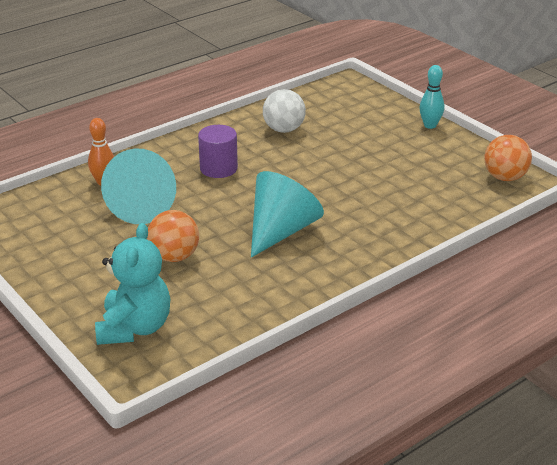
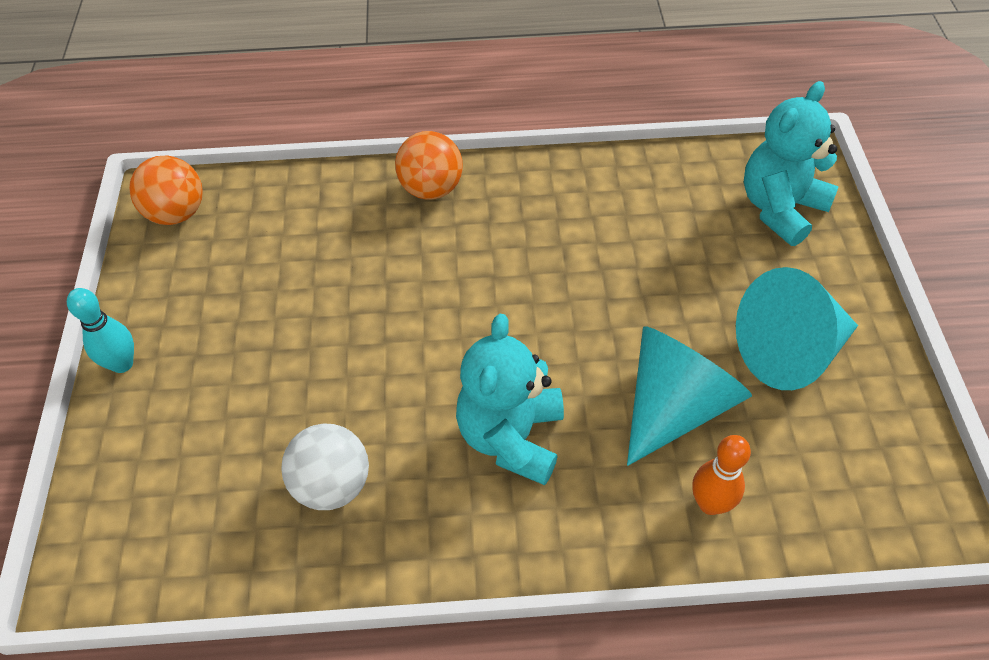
camera: 145 degrees left, 20 degrees up
(174, 257) = (682, 288): orange ball -> orange ball (431, 189)
(218, 168) = (511, 437): purple cylinder -> turquoise teddy bear
(281, 231) = (523, 264): turquoise cone -> turquoise cone (789, 351)

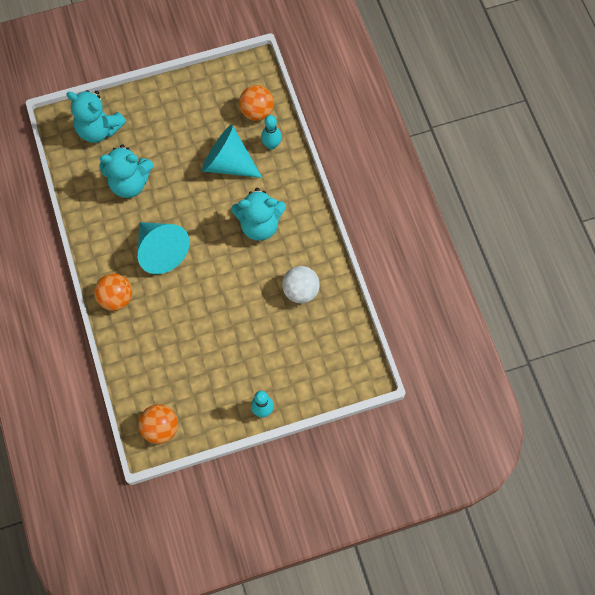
camera: 105 degrees left, 15 degrees up
(656, 237) = (129, 183): none -> turquoise teddy bear
(710, 504) = (271, 145): orange bowling pin -> turquoise bowling pin
(789, 351) = (188, 120): turquoise cone -> turquoise cone (160, 251)
(805, 491) = (257, 112): none -> orange ball

